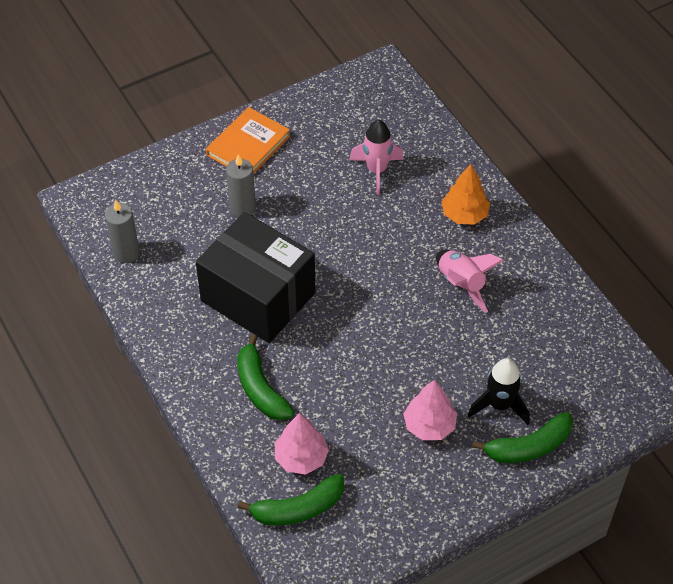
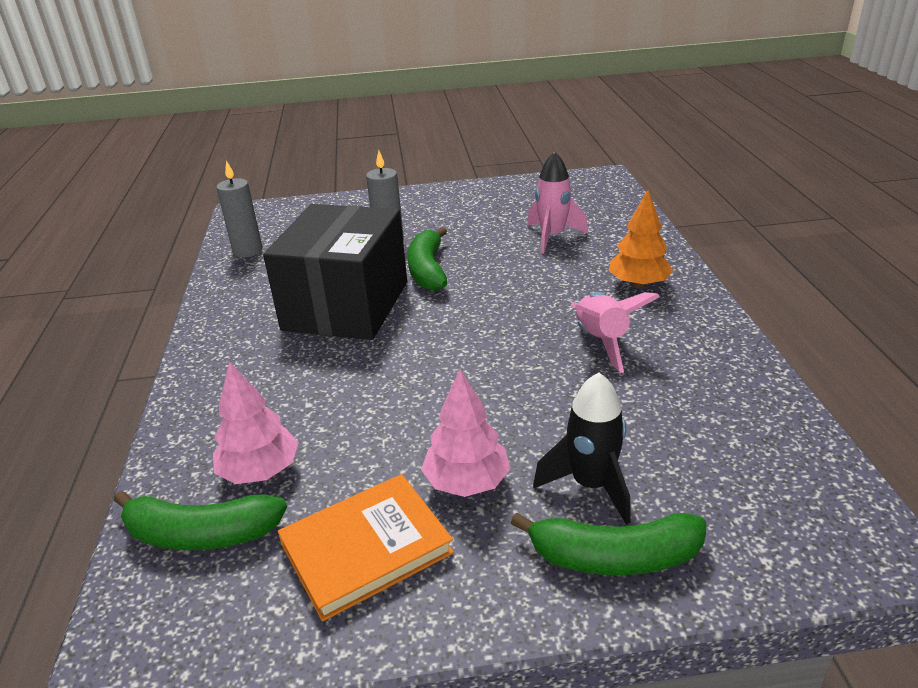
camera: 25 degrees right, 20 degrees down
(248, 145) = (431, 203): orange book -> orange book (366, 548)
(258, 297) = (346, 305): black box -> black box turned 45 degrees clockwise
(260, 388) = (276, 385): green banana -> green banana (428, 270)

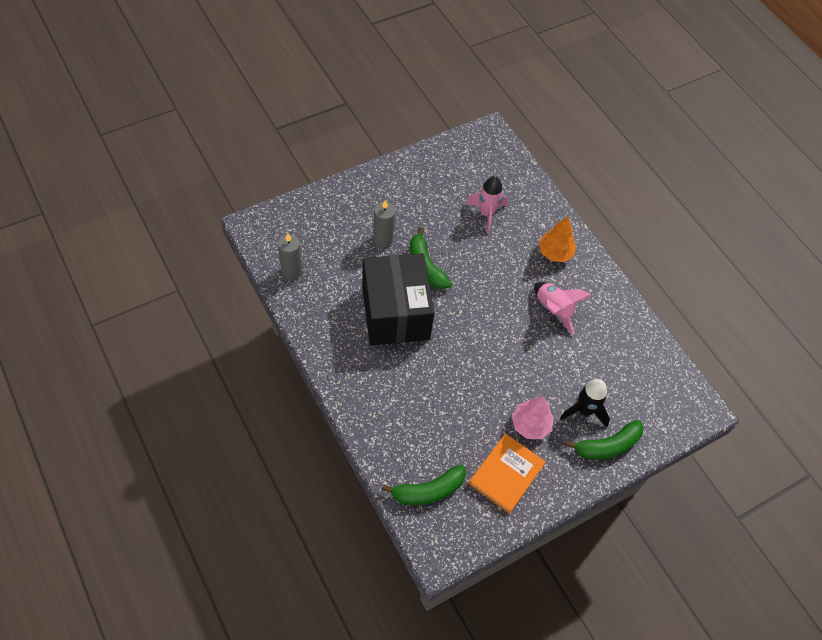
camera: 30 degrees left, 25 degrees up
(260, 471) = (430, 448): pink tree -> none

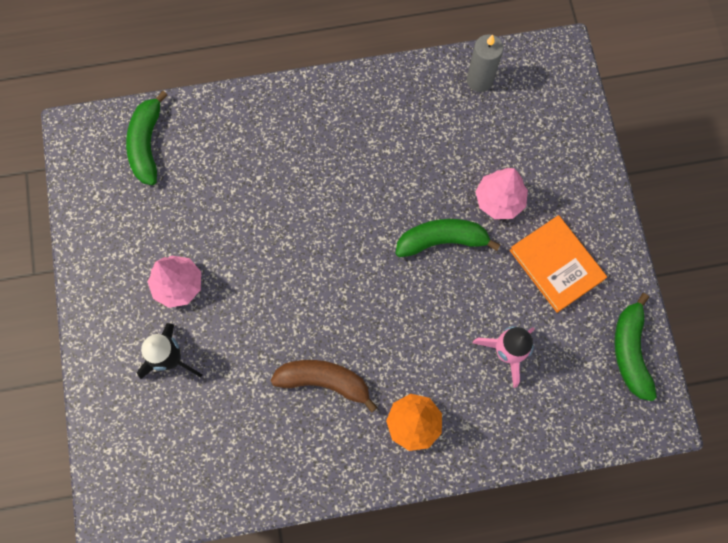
camera: 115 degrees right, 15 degrees up
(383, 239) = (499, 200): grey candle -> pink tree
(395, 313) = (383, 181): black box -> none
(506, 474) = (131, 233): orange book -> orange book (556, 265)
(553, 310) = (324, 381): pink rocket -> brown banana
(607, 446) = (116, 367): green banana -> green banana (630, 351)

